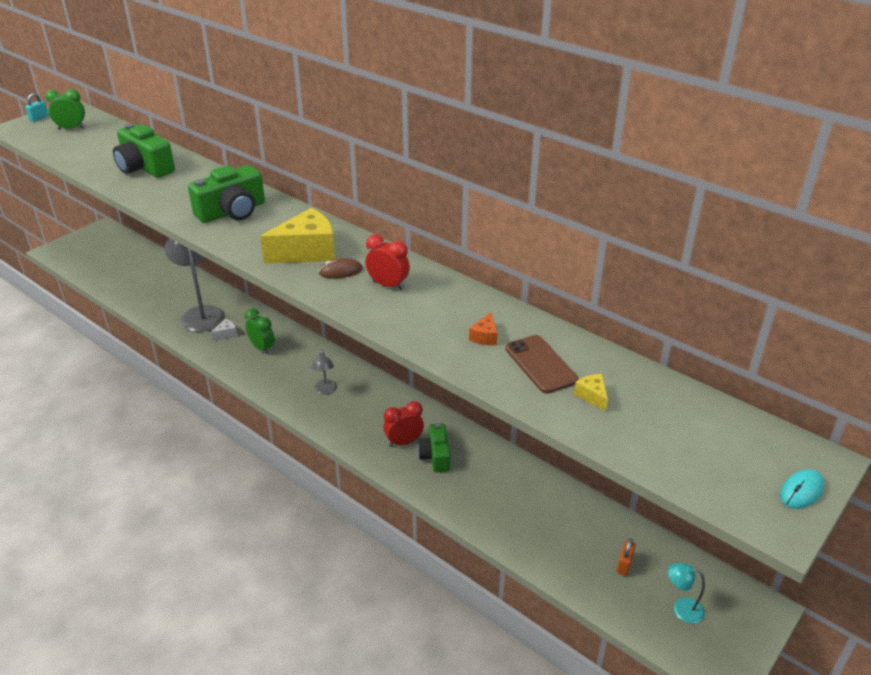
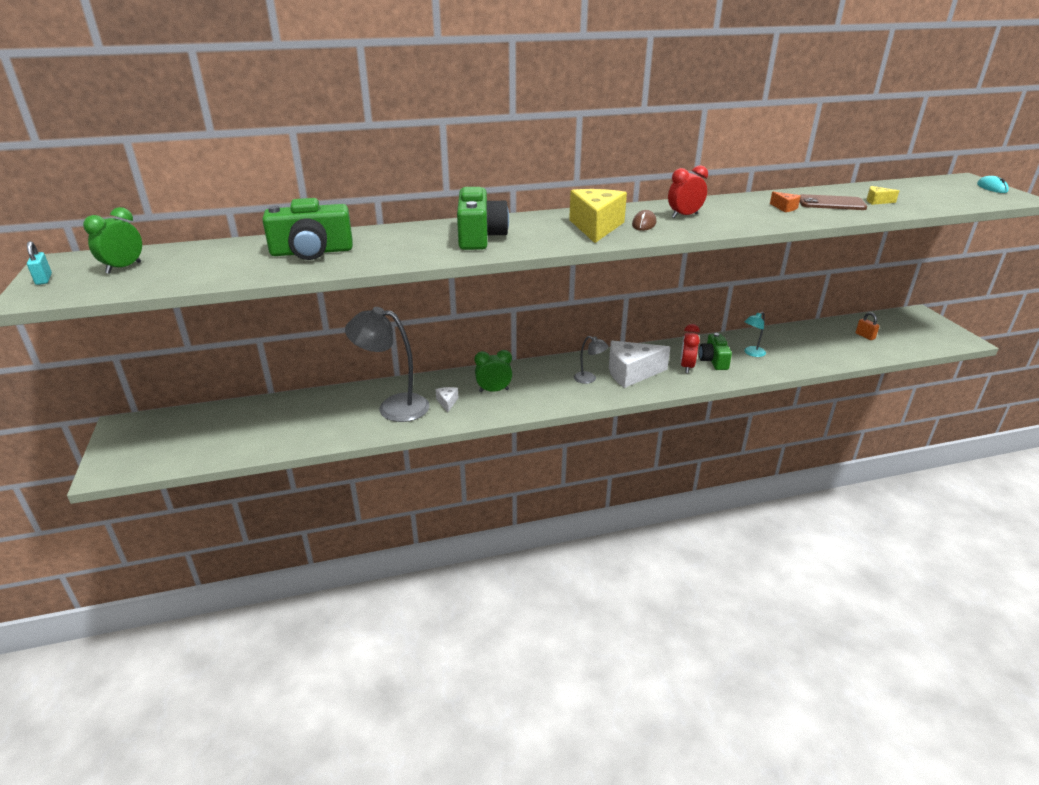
camera: 55 degrees left, 5 degrees down
(358, 411) = (631, 373): none -> white cheese
(435, 456) = (713, 360): green camera -> green camera turned 60 degrees clockwise
(681, 608) = (909, 333): turquoise lamp -> turquoise lamp (751, 353)

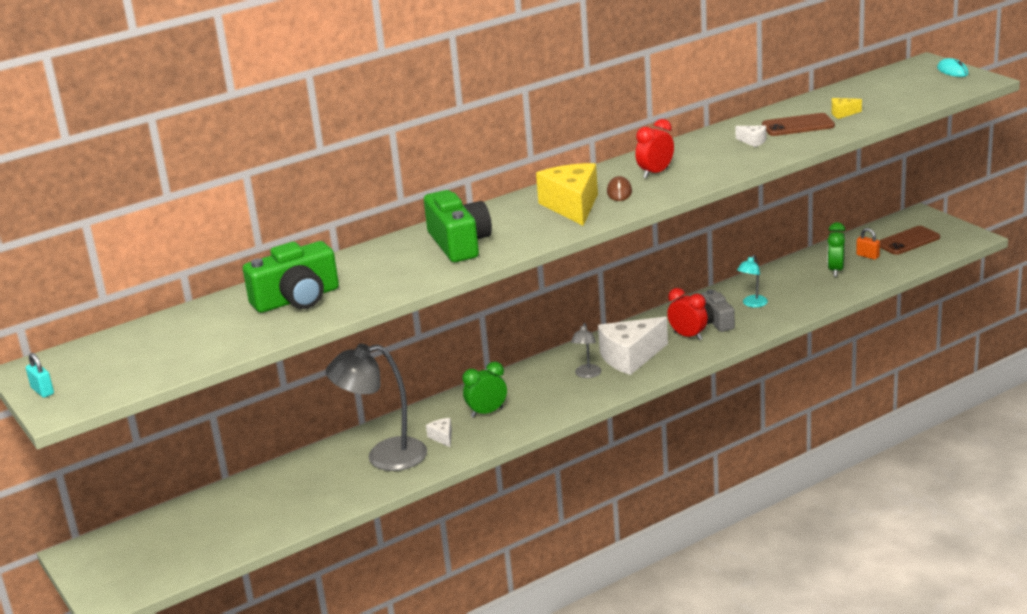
camera: 15 degrees left, 5 degrees down
(124, 268) = (113, 360): green clock -> green clock (835, 270)
(589, 379) = (587, 374): grey lamp -> grey lamp turned 90 degrees clockwise
(686, 367) = (688, 336): red clock -> red clock turned 135 degrees clockwise
(713, 360) = (714, 322): green camera -> grey camera
(785, 208) = (753, 141): orange cheese -> white cheese
(904, 331) = (908, 241): none -> brown phone

